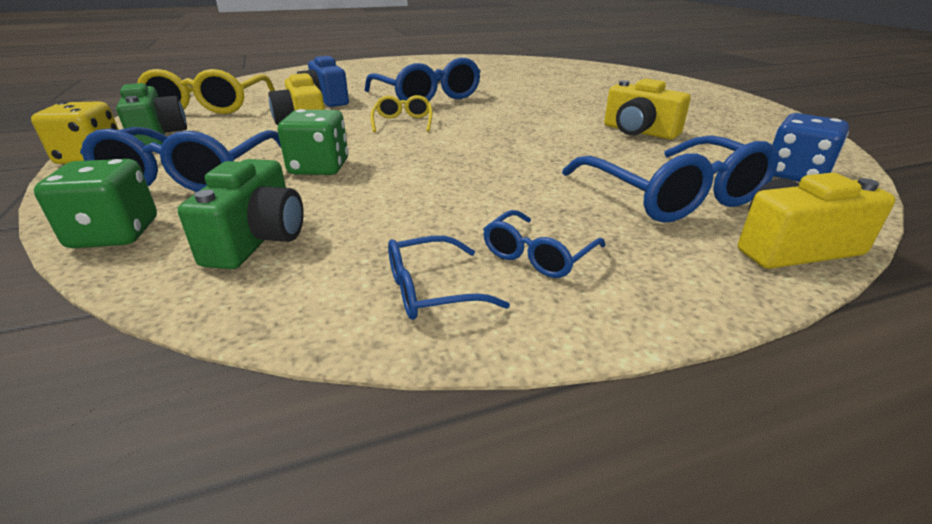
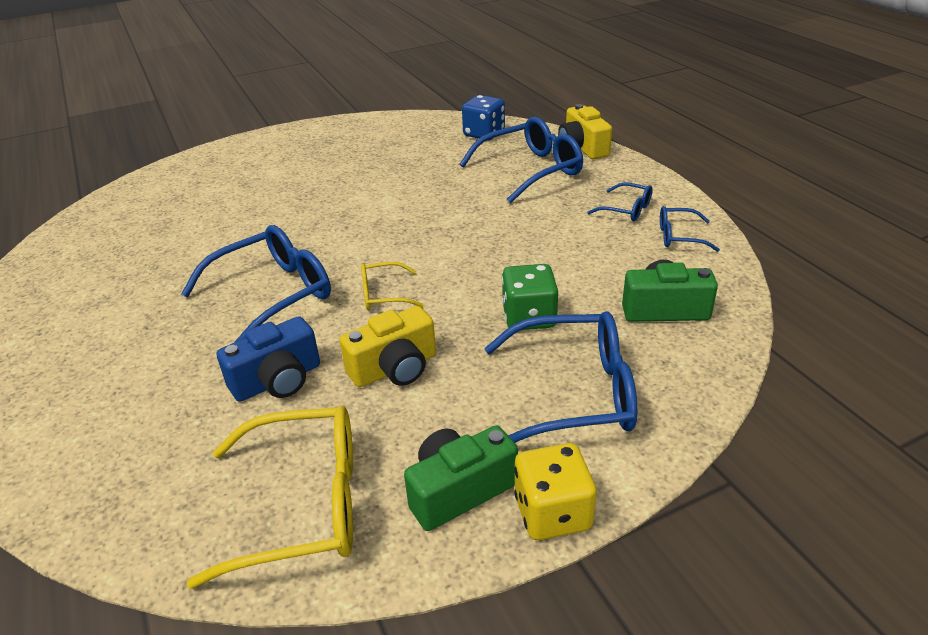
camera: 95 degrees left, 5 degrees up
(115, 234) = (695, 383): green dice -> none
(431, 290) = (679, 236): blue glasses -> blue glasses turned 120 degrees clockwise
(639, 132) = (403, 174): yellow camera -> none

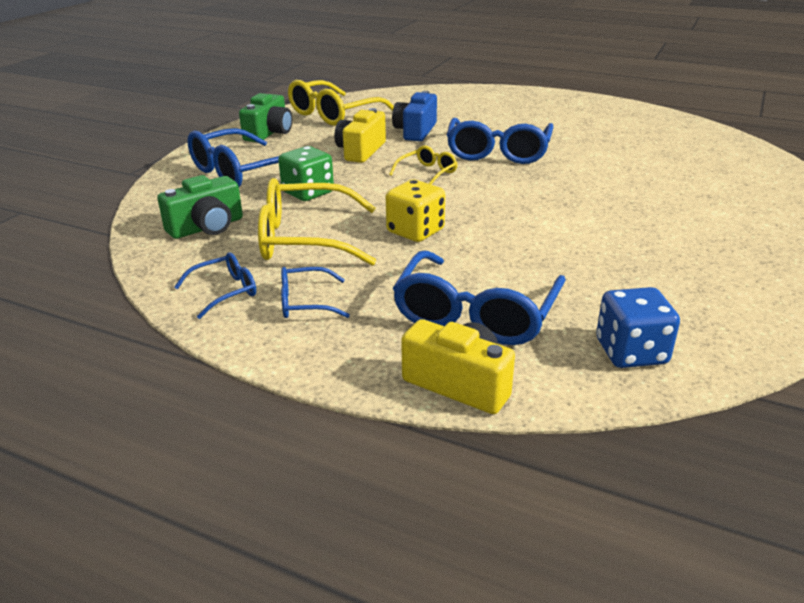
camera: 140 degrees right, 5 degrees down
(552, 513) = (218, 140): yellow dice -> yellow dice (415, 231)
(583, 260) = (305, 239): none -> yellow glasses

